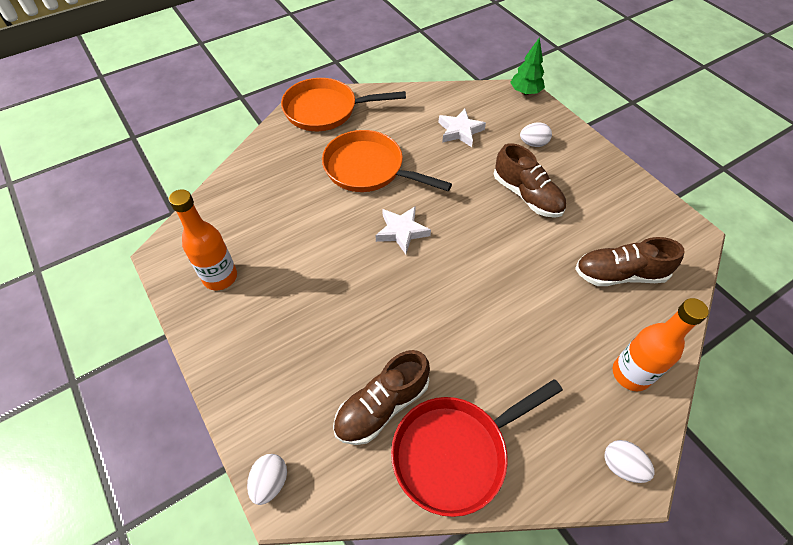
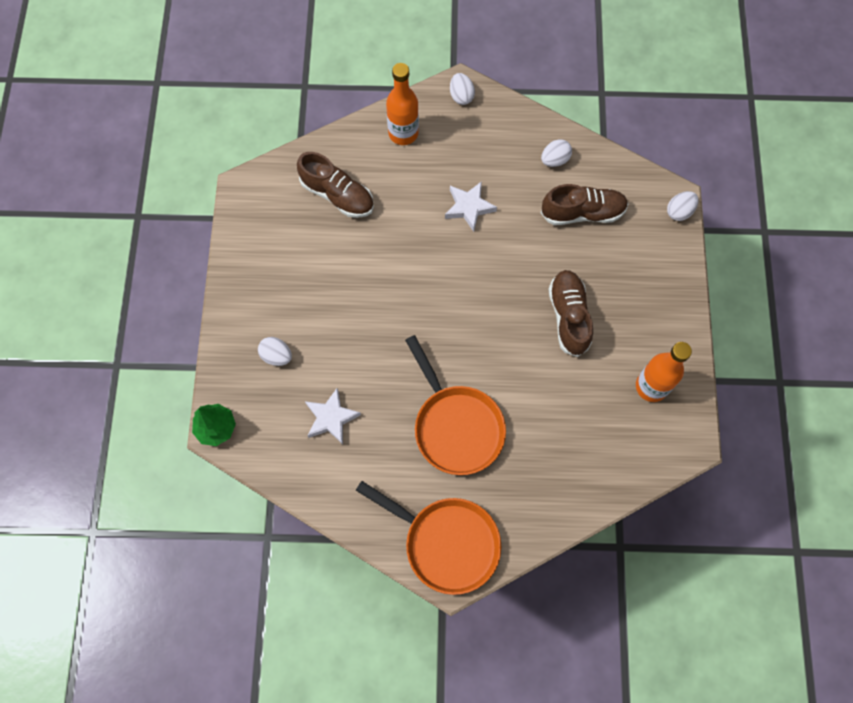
camera: 145 degrees left, 15 degrees up
(401, 231) = (474, 337): white star -> white star (469, 207)
(455, 452) = (554, 160): red pan -> white egg
(526, 195) = (339, 304): brown shoe -> brown shoe (569, 316)

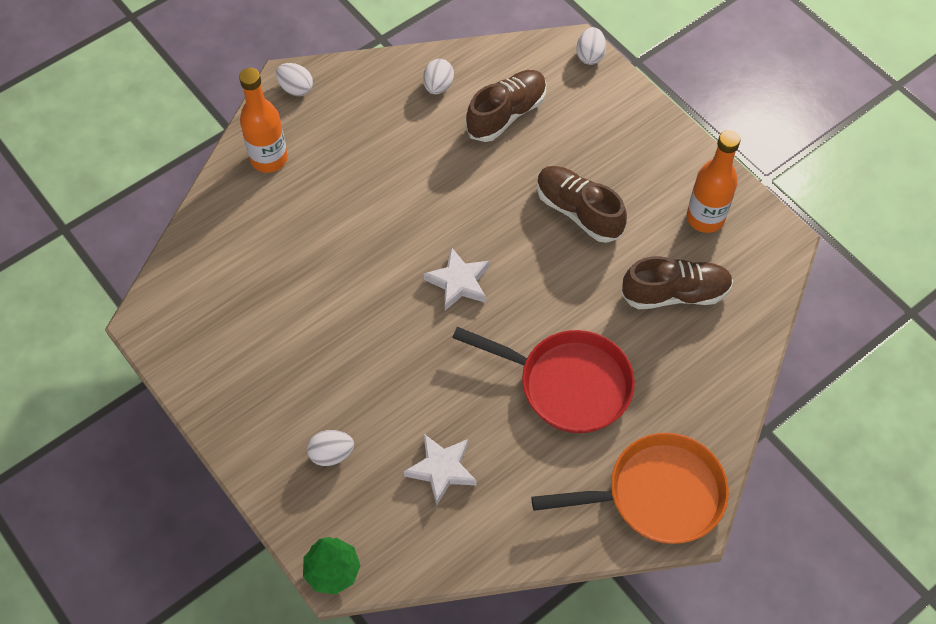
camera: 40 degrees left, 10 degrees down
(337, 195) = (254, 260): brown shoe -> brown shoe (675, 293)
(456, 426) = (567, 384): orange pan -> red pan
(469, 207) = (396, 181): white star -> white star (459, 282)

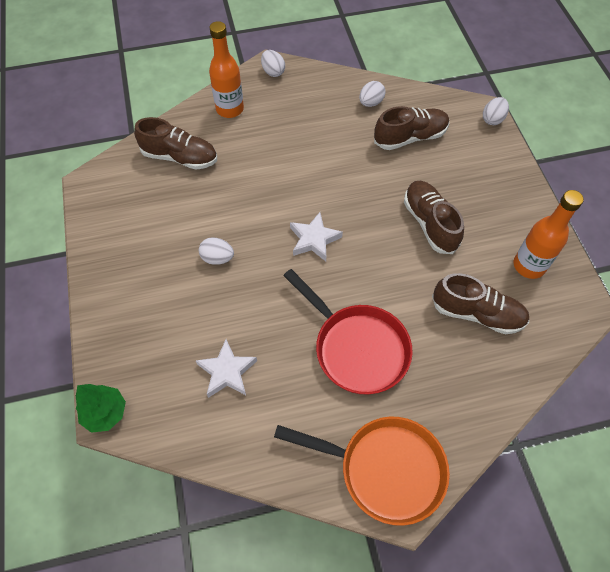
camera: 25 degrees right, 0 degrees up
(242, 245) = (180, 157): none -> brown shoe
(331, 454) = (155, 325): white egg -> white egg (217, 258)

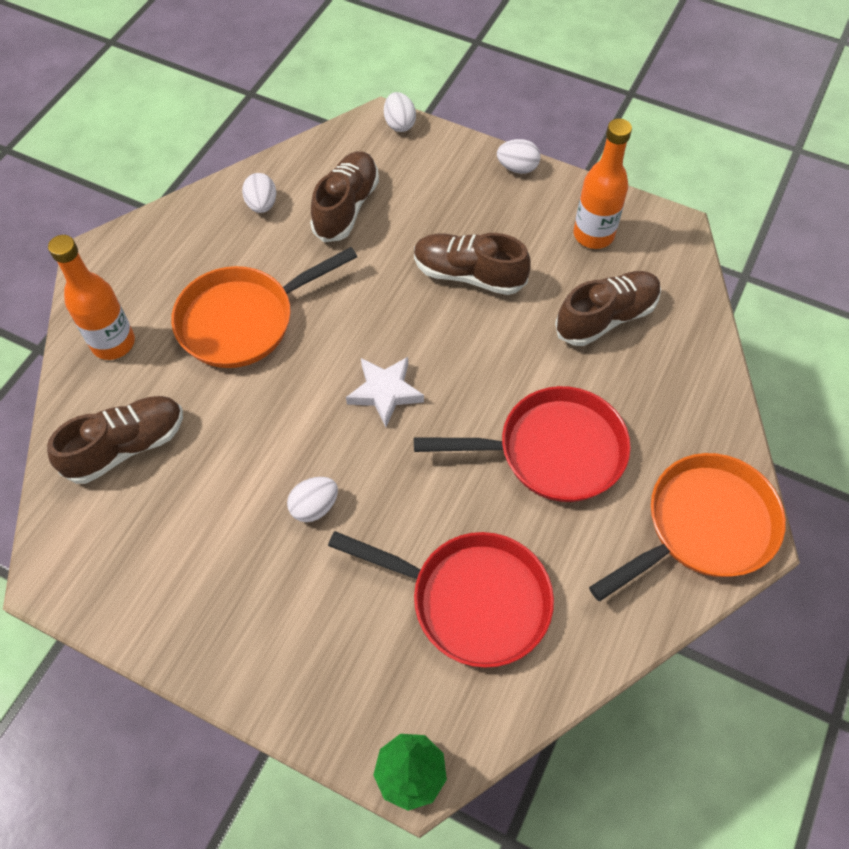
camera: 50 degrees left, 0 degrees up
(227, 372) = (471, 600): white star -> red pan
(273, 72) = (109, 260): white egg -> white egg (517, 168)
(294, 148) = (243, 320): none -> orange pan

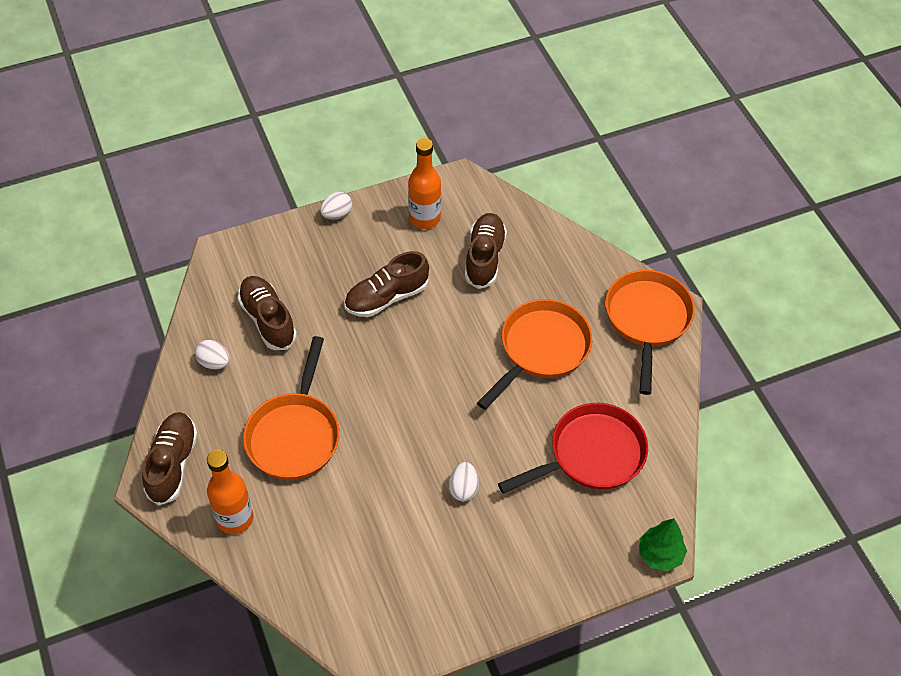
camera: 50 degrees left, 5 degrees down
(126, 447) = (323, 561): brown shoe -> brown shoe (172, 464)
(385, 392) = (423, 399): white star -> none
(399, 124) = (234, 244): white egg -> none
(552, 451) = (541, 349): red pan -> orange pan

